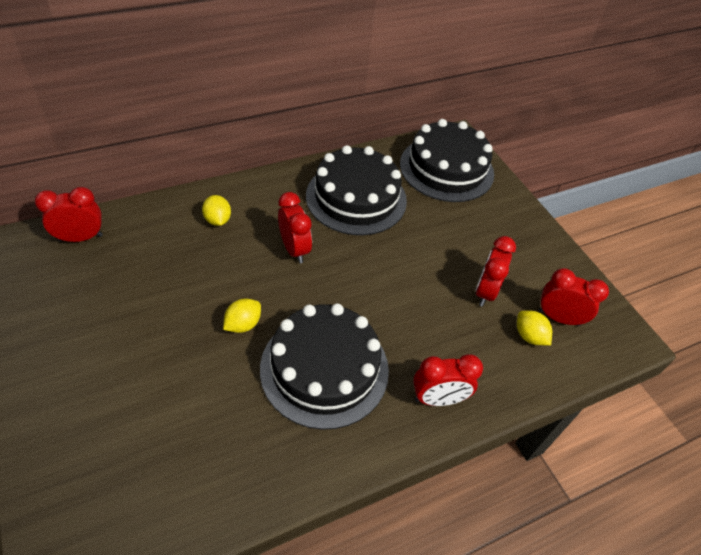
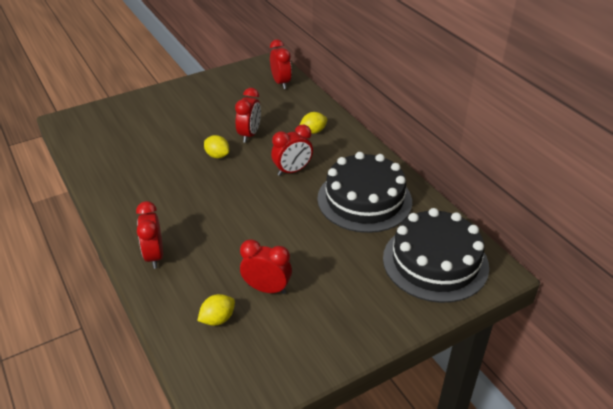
camera: 90 degrees right, 10 degrees down
(324, 368) = (182, 195): black cake -> none
(558, 318) = (241, 345): red clock -> red clock (249, 135)

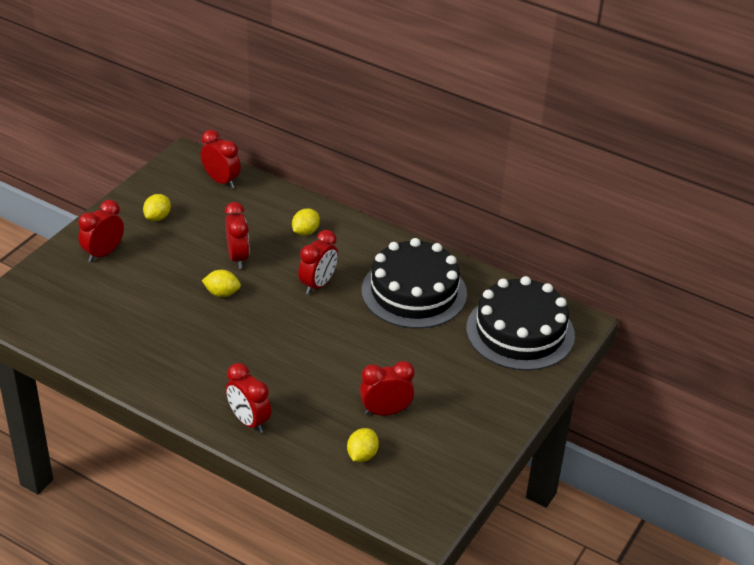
camera: 30 degrees left, 0 degrees up
(162, 106) = (103, 253): none -> red clock
(218, 94) = (157, 217): none -> yellow lemon

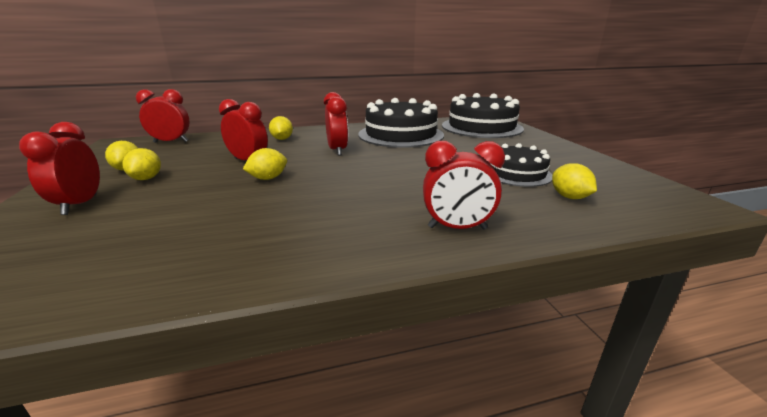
camera: 45 degrees left, 15 degrees down
(157, 241) = (146, 178): none -> yellow lemon
(385, 411) = (517, 173): red clock -> black cake

